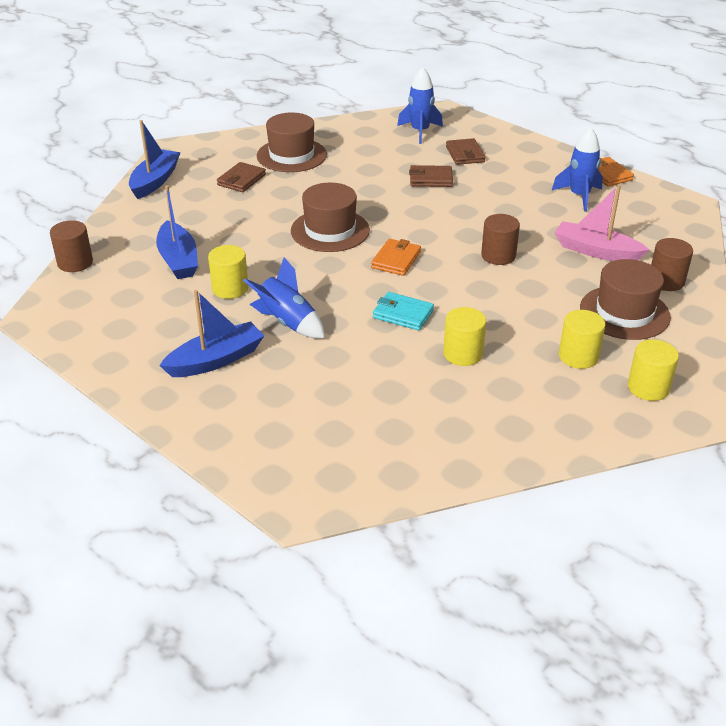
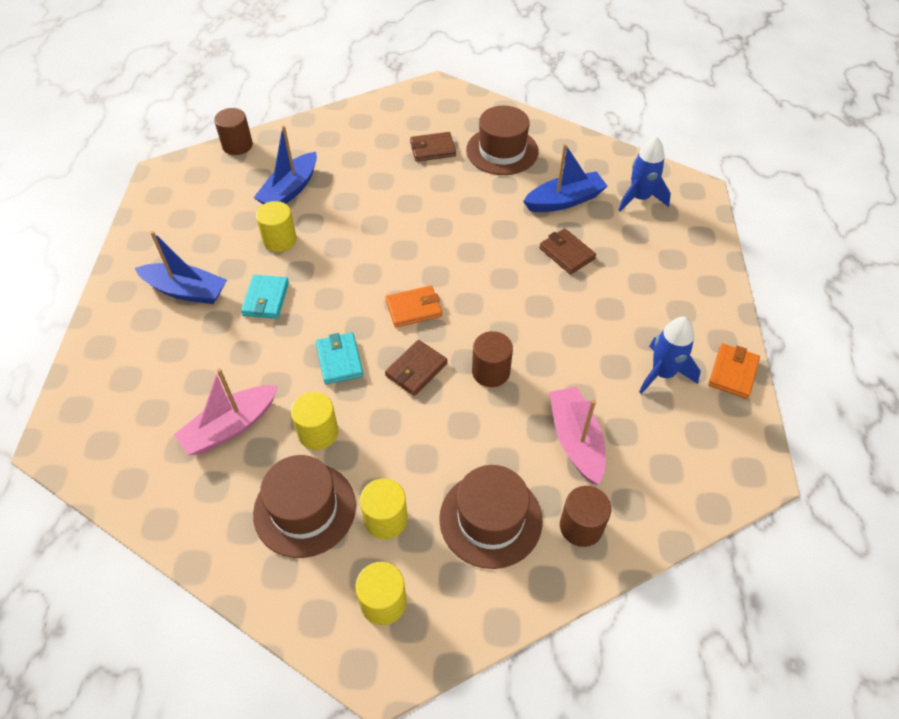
camera: 50 degrees right, 15 degrees up
(155, 181) = (380, 109): blue boat -> blue boat (564, 200)
(287, 322) = (266, 299): blue rocket -> turquoise wallet
(330, 230) = (415, 243): brown hat -> brown hat (304, 509)
(404, 395) = (230, 427): none -> pink boat
(465, 154) = (638, 250): brown wallet -> brown wallet (416, 370)

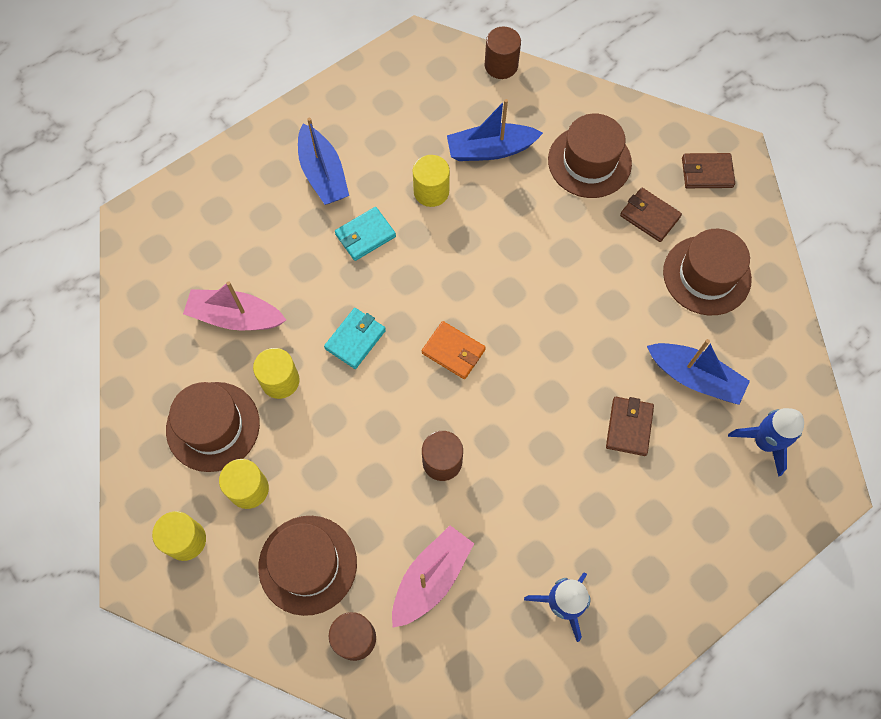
camera: 50 degrees right, 15 degrees up
(361, 150) = (589, 162): none -> brown hat
(416, 370) = (395, 403): brown wallet -> brown wallet (707, 173)
(733, 373) = (616, 666): orange wallet -> none

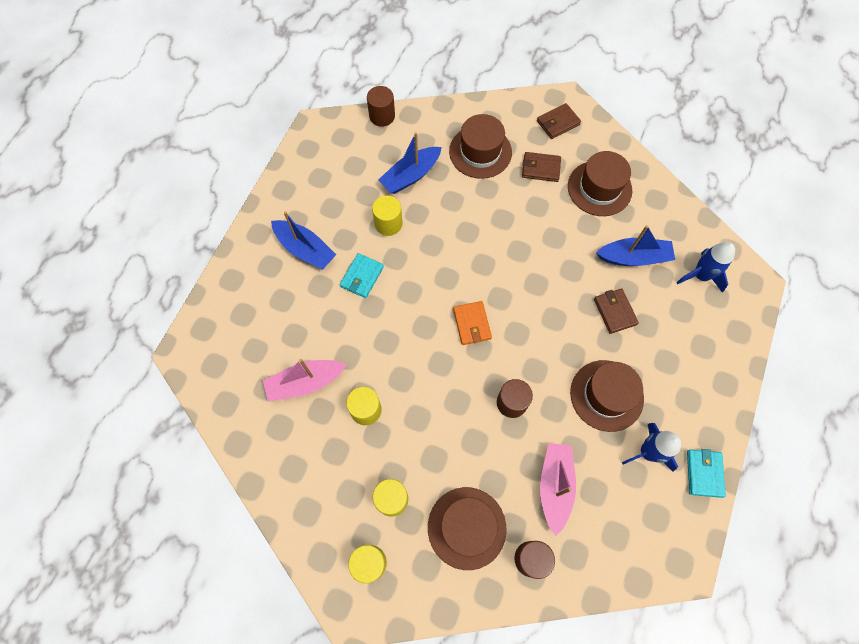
camera: 30 degrees left, 0 degrees up
(213, 426) = (338, 469): brown hat -> brown hat (606, 395)
(355, 339) = (400, 352): turquoise wallet -> turquoise wallet (704, 473)
(453, 351) = (472, 324): orange wallet -> orange wallet turned 75 degrees clockwise

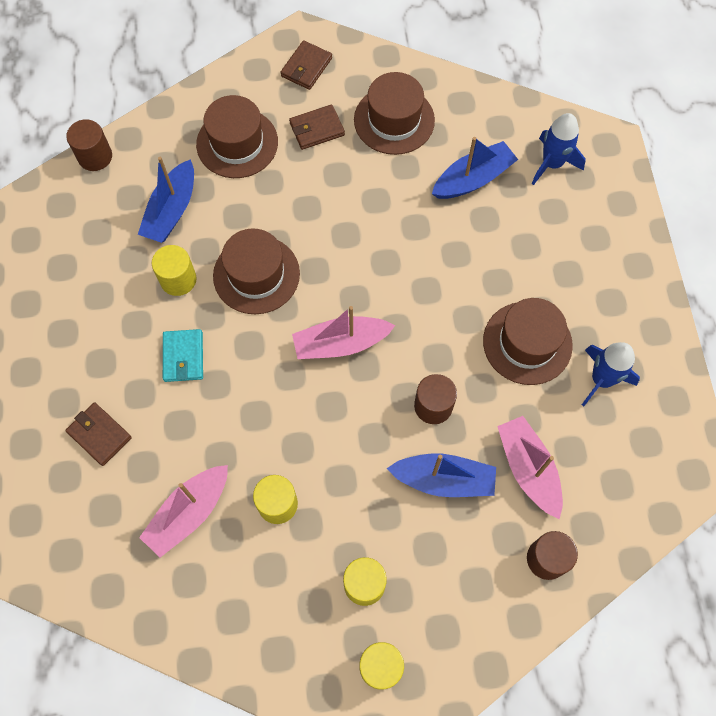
camera: 30 degrees left, 0 degrees up
(305, 249) = (95, 360): blue boat -> blue boat (444, 479)
(466, 527) = (462, 566): brown hat -> brown hat (256, 275)
(472, 324) = (340, 343): orange wallet -> pink boat
(614, 312) = (486, 248): brown wallet -> brown wallet (99, 435)
(704, 473) = (667, 370): turquoise wallet -> none

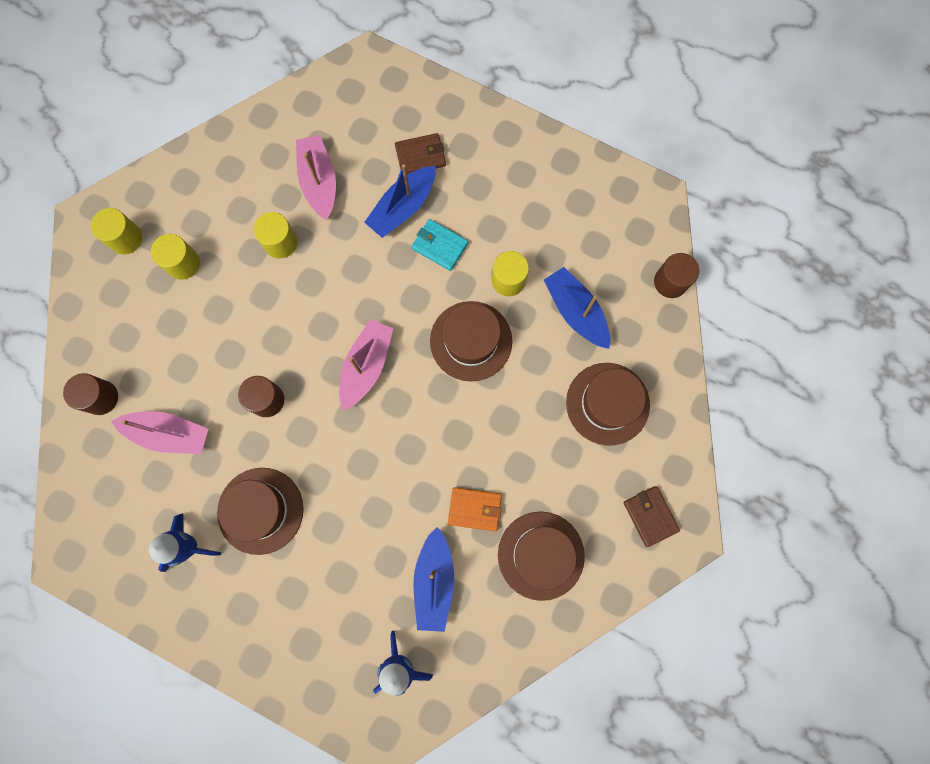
camera: 125 degrees right, 10 degrees up
(317, 129) = (577, 480): brown wallet -> none
(395, 185) = (474, 509): none -> orange wallet
(444, 479) = (209, 367): blue boat -> blue boat (403, 207)

